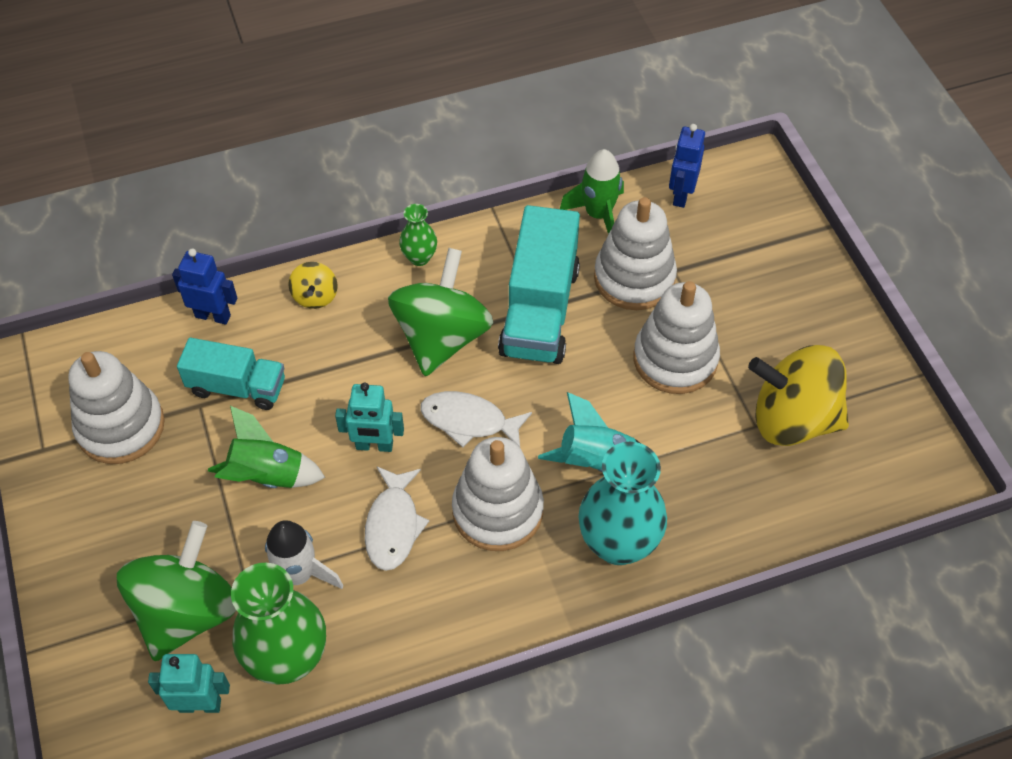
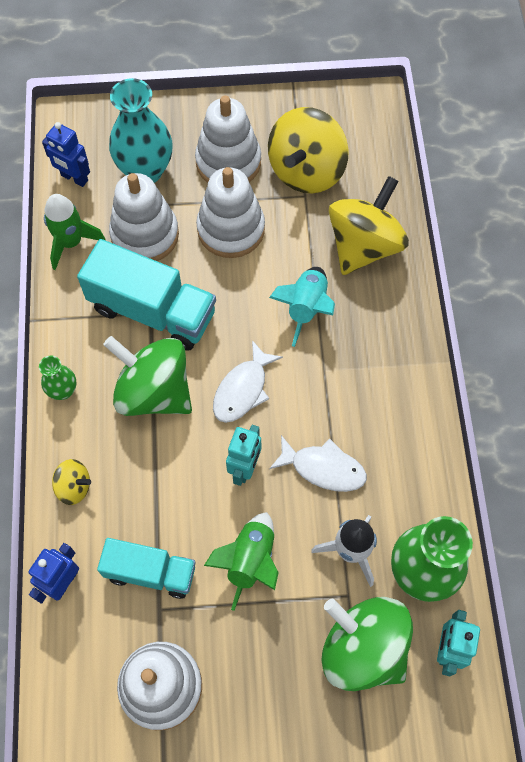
camera: 75 degrees left, 10 degrees up
(237, 387) = (150, 572): turquoise truck -> turquoise truck turned 75 degrees clockwise
(497, 511) = (330, 388): white stacking toy -> white stacking toy (228, 162)
(618, 543) = (378, 312): turquoise vase -> turquoise vase (145, 171)
(708, 507) = (364, 246): none -> yellow spinning top

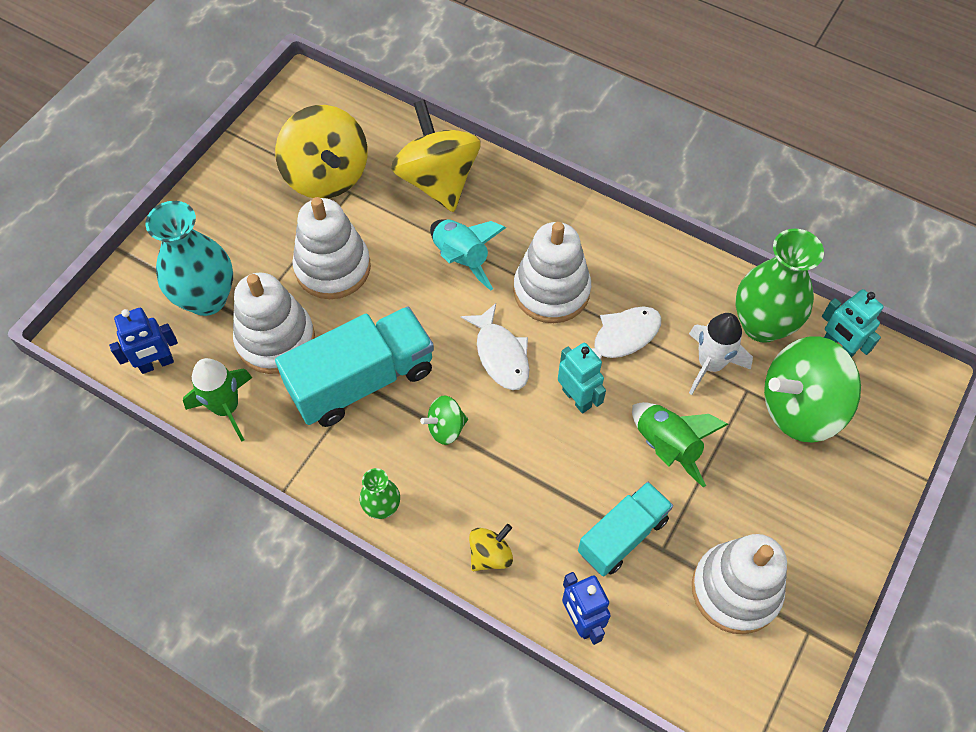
camera: 55 degrees left, 5 degrees down
(154, 391) = (446, 428): green spinning top -> green spinning top, size x0.47
(228, 162) = (261, 228): white stacking toy -> white stacking toy (551, 291)

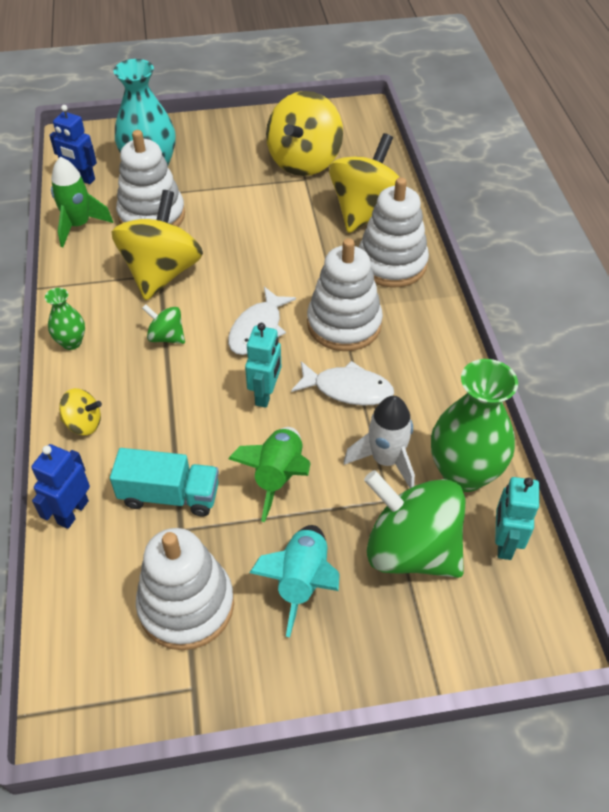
camera: 50 degrees right, 10 degrees down
(333, 268) = (236, 207): white stacking toy -> white stacking toy (392, 263)
(362, 380) = (162, 273): turquoise truck -> yellow spinning top
(461, 258) = (315, 261): turquoise rocket -> turquoise rocket (302, 581)

